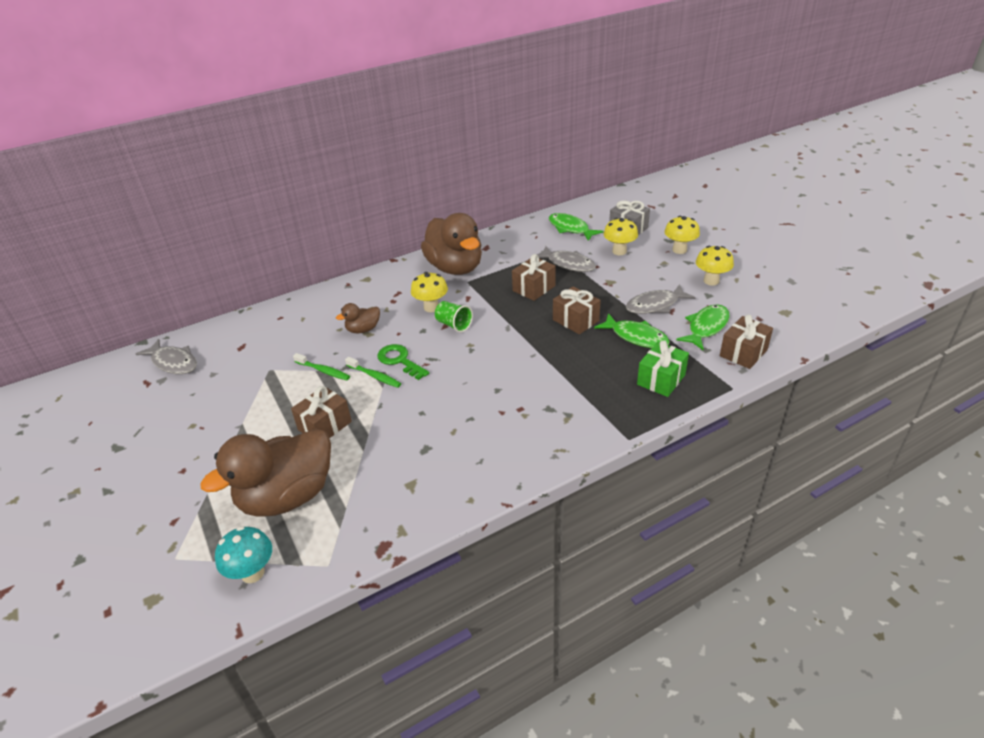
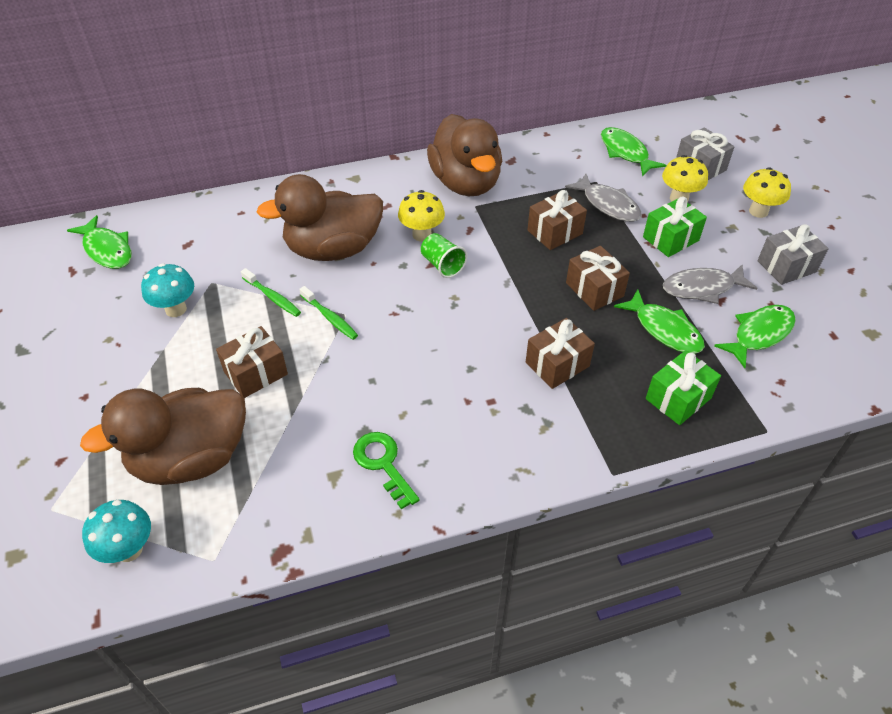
camera: 10 degrees right, 10 degrees up
(173, 362) = (107, 250): grey fish -> green fish
(244, 393) = (176, 309): none -> turquoise mushroom
(363, 329) = (333, 249): brown duck -> brown duck, size x2.18
(400, 360) = (365, 302): green key -> green key (383, 464)
(621, 278) = (670, 239): none -> green gift
(711, 281) = (786, 266): yellow mushroom -> grey gift
(743, 353) = (797, 382): brown gift -> brown gift (557, 364)

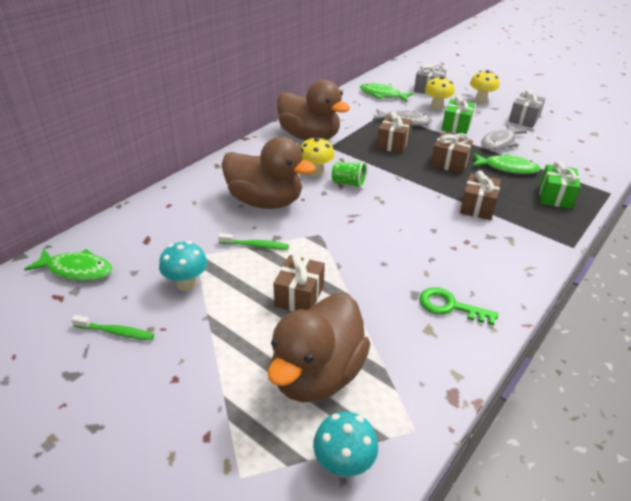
camera: 35 degrees left, 10 degrees down
(330, 318) = (312, 240): green toothbrush -> green toothbrush (116, 332)
(333, 249) = (265, 201): brown duck -> brown duck turned 105 degrees counterclockwise
(759, 334) = (551, 152): green fish -> none

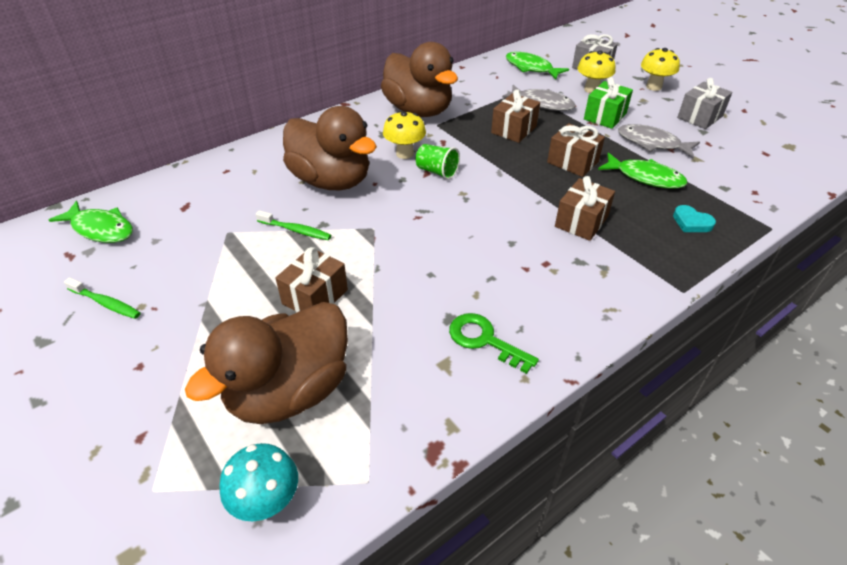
camera: 15 degrees right, 5 degrees up
(187, 284) = (202, 262): turquoise mushroom -> none
(499, 142) = (652, 143): grey fish -> grey fish turned 60 degrees clockwise
(555, 196) = (691, 222): green gift -> turquoise heart

